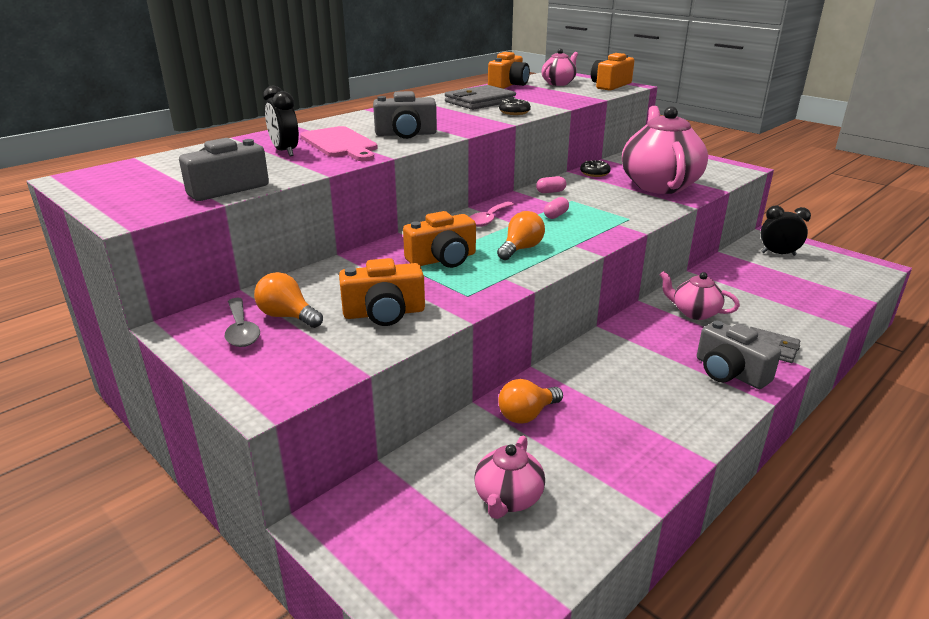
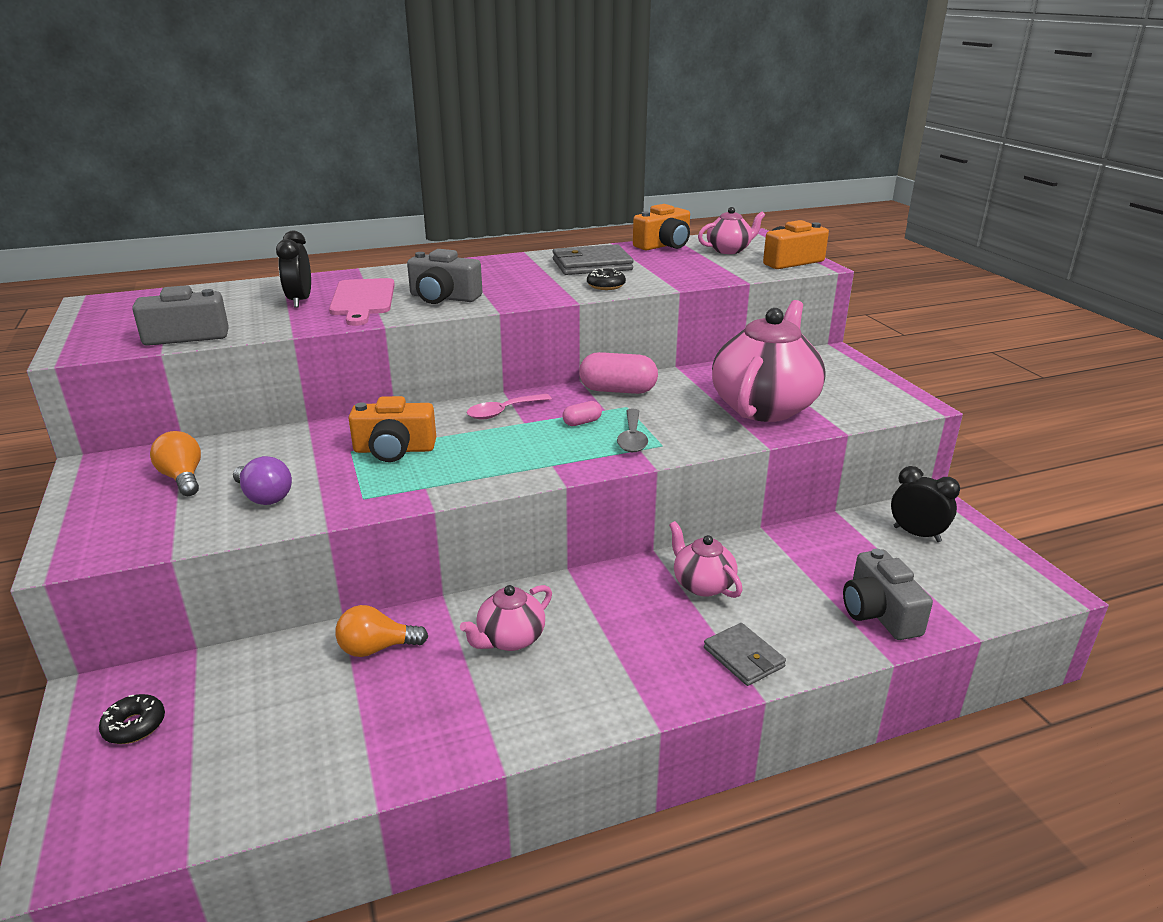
camera: 25 degrees right, 0 degrees up
(241, 330) = (131, 482): grey spoon -> grey spoon (632, 438)
(384, 313) = (264, 497): orange camera -> purple light bulb
(508, 499) = (259, 731): pink teapot -> pink teapot (510, 639)
(521, 249) = (488, 456): orange light bulb -> none
(550, 192) = (618, 390): pink capsule -> pink capsule, size x2.01
(594, 173) = (704, 375): black donut -> black donut (134, 726)
(730, 372) = (653, 672): grey camera -> grey camera (879, 613)

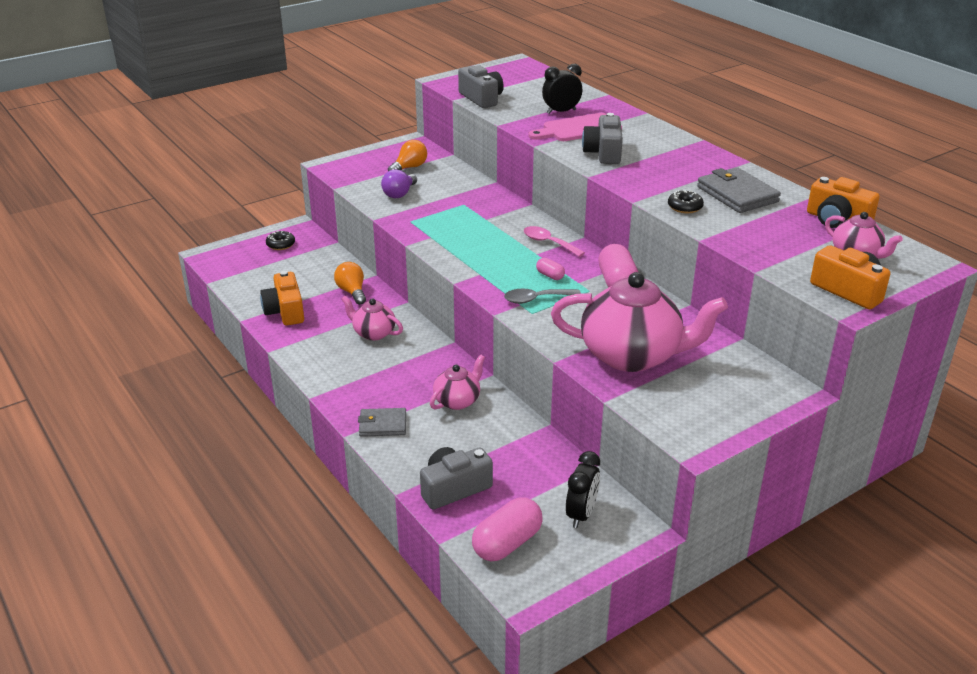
camera: 75 degrees right, 5 degrees up
(394, 450) = (472, 217): orange camera -> orange camera (285, 311)
(743, 657) = (383, 425): grey wallet -> grey wallet turned 45 degrees clockwise
(971, 589) = (507, 543): none -> pink capsule

